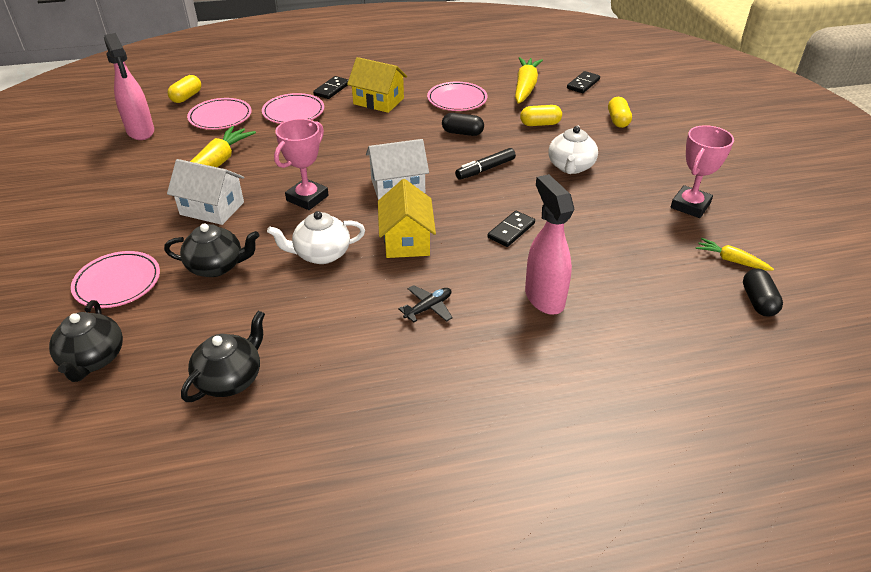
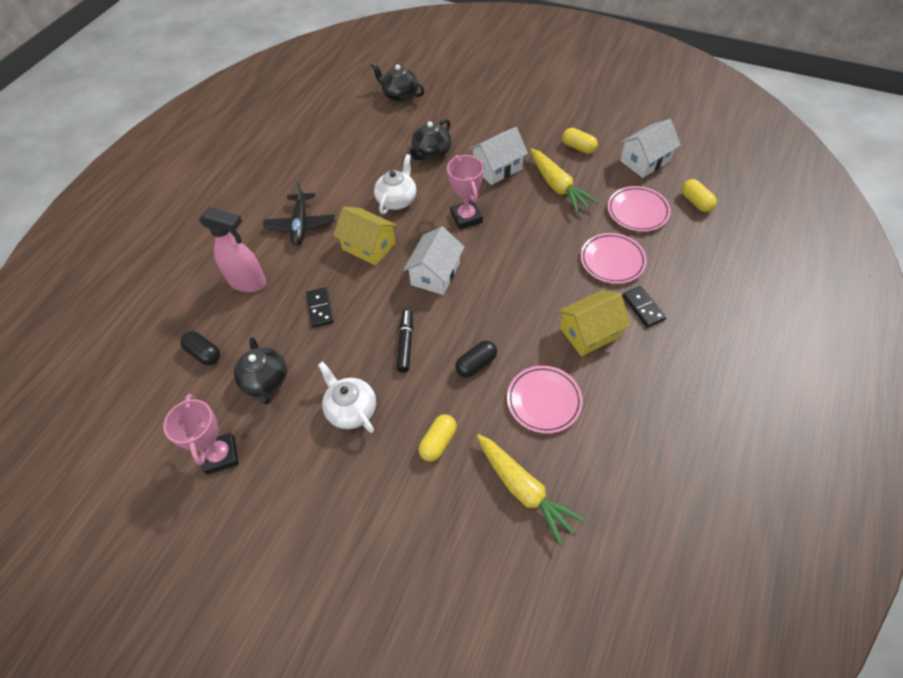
camera: 130 degrees right, 15 degrees up
(118, 283) = (454, 113): pink plate -> none
(141, 132) = (645, 161): pink spray bottle -> white house
(230, 379) = (337, 133): black teapot -> black teapot (266, 381)
(428, 308) = (301, 225): black plane -> black plane, size x1.67
(583, 84) = (485, 565): black domino -> none
(618, 120) = (383, 526): yellow capsule -> yellow capsule (578, 147)
(731, 260) = (152, 420): yellow carrot -> none
(758, 302) = (114, 396): black capsule -> black capsule (204, 353)

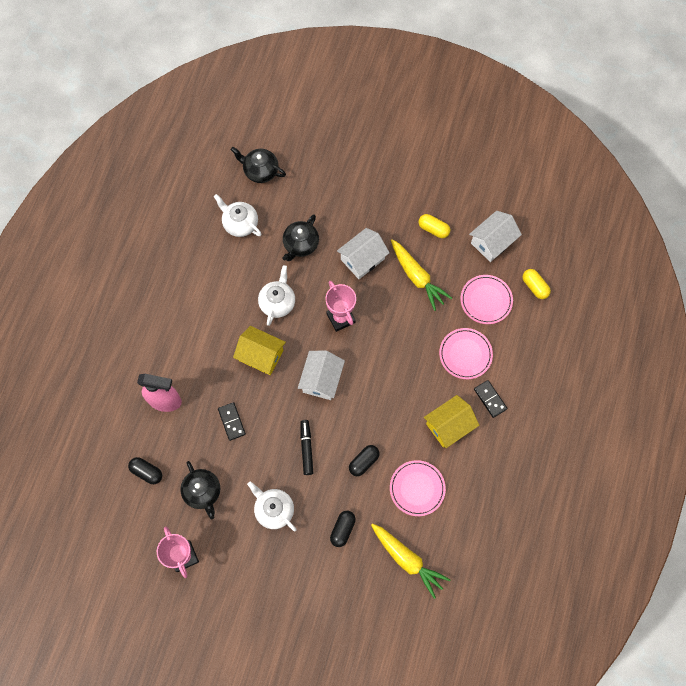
camera: 10 degrees left, 15 degrees up
(301, 225) = (197, 336): black plane -> none
(370, 133) = (240, 223): none -> white teapot
(438, 442) = (342, 529): yellow capsule -> black capsule

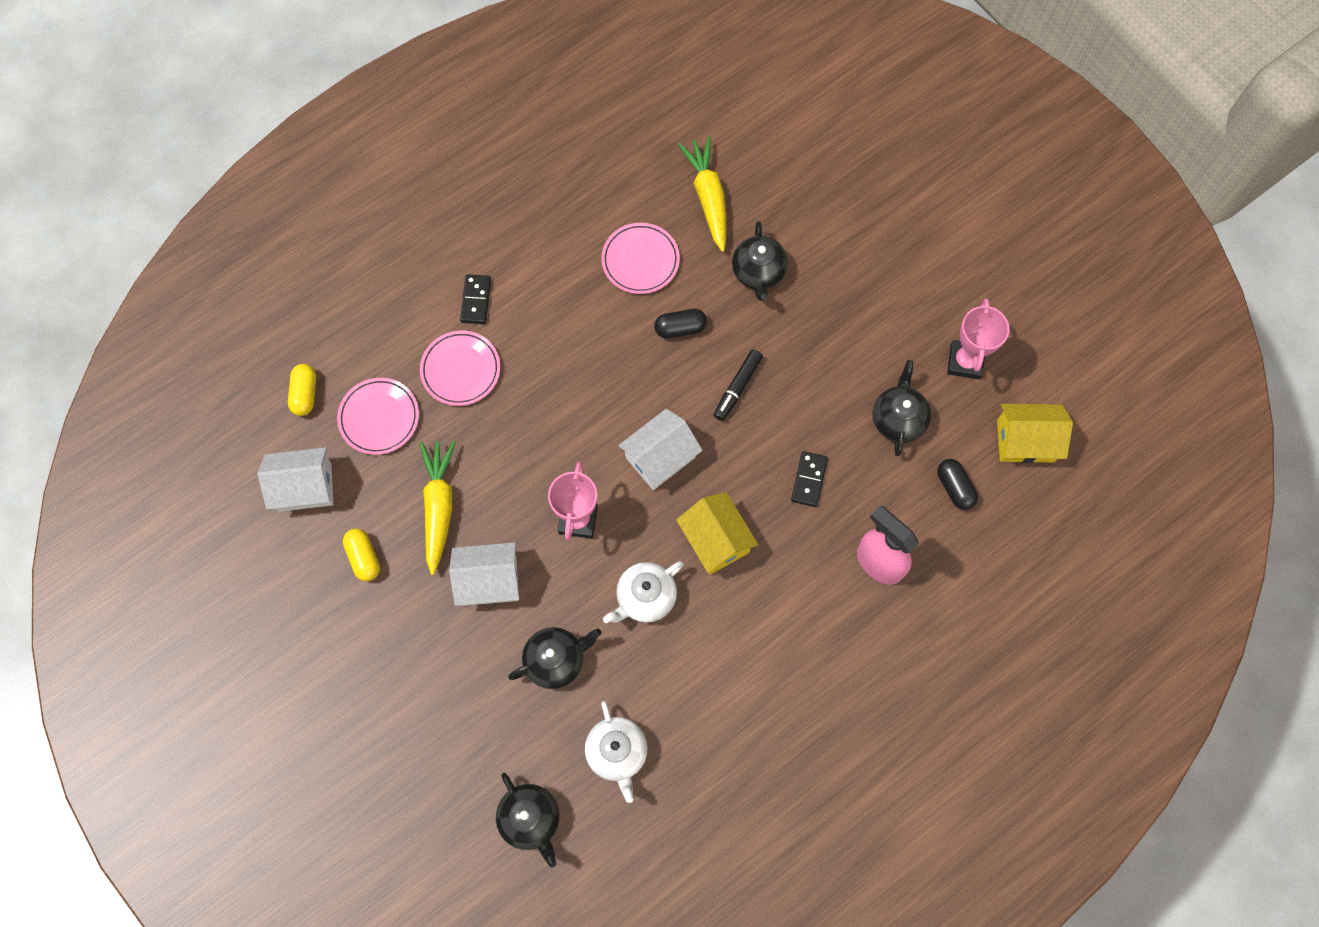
camera: 145 degrees left, 0 degrees up
(274, 510) = (824, 344): white teapot -> none
(342, 529) = (758, 272): black capsule -> black teapot
(449, 425) = (548, 303): yellow house -> yellow house (1025, 441)

